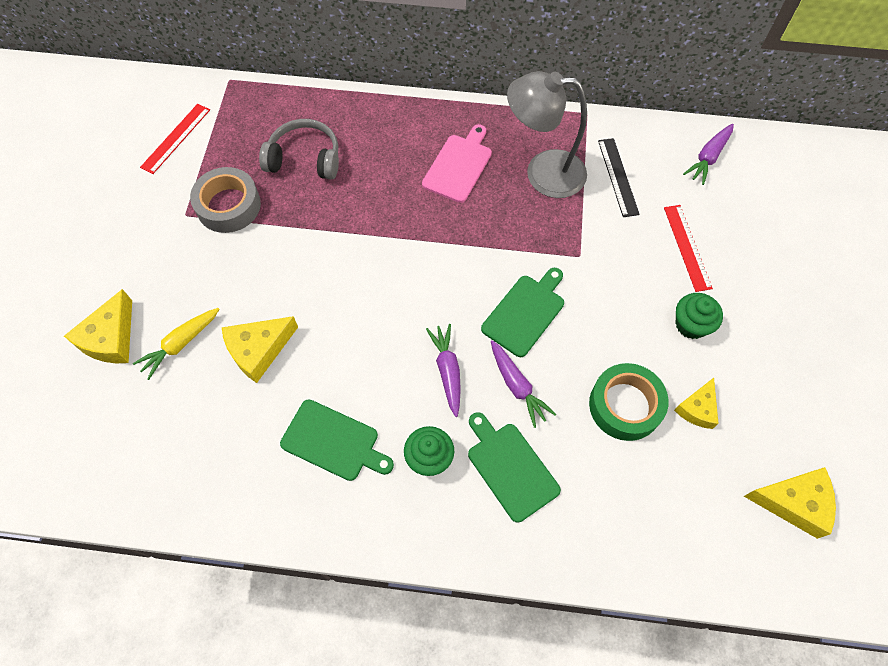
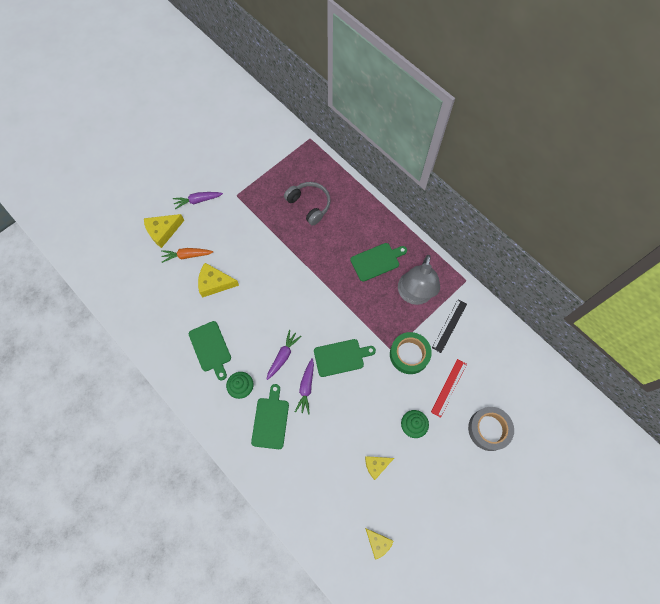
camera: 40 degrees right, 5 degrees up
(176, 138) = (262, 153): red ruler -> none
(180, 344) = (187, 255): yellow carrot -> orange carrot
(228, 205) = (257, 204): grey tape -> grey tape (489, 429)
(458, 166) = (376, 261): pink cutting board -> green cutting board
(543, 173) = (414, 295): grey lamp -> grey lamp turned 120 degrees counterclockwise
(625, 405) = (345, 436): green tape -> green tape (409, 354)
(708, 158) = (506, 351): purple carrot -> purple carrot (197, 201)
(793, 502) = (378, 543): yellow cheese -> yellow cheese, size x0.66

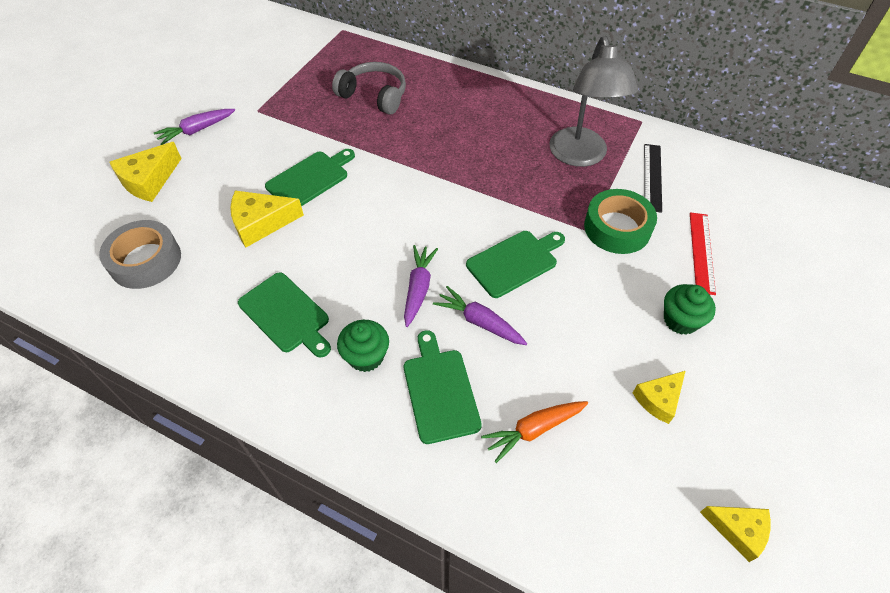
camera: 20 degrees left, 15 degrees down
(187, 255) = (200, 200): orange carrot -> orange carrot (533, 430)
(306, 388) = (479, 322): purple carrot -> purple carrot turned 135 degrees clockwise
(376, 261) = (504, 132): green cutting board -> green cutting board (310, 179)
(489, 429) = (796, 288): grey tape -> grey tape (145, 260)

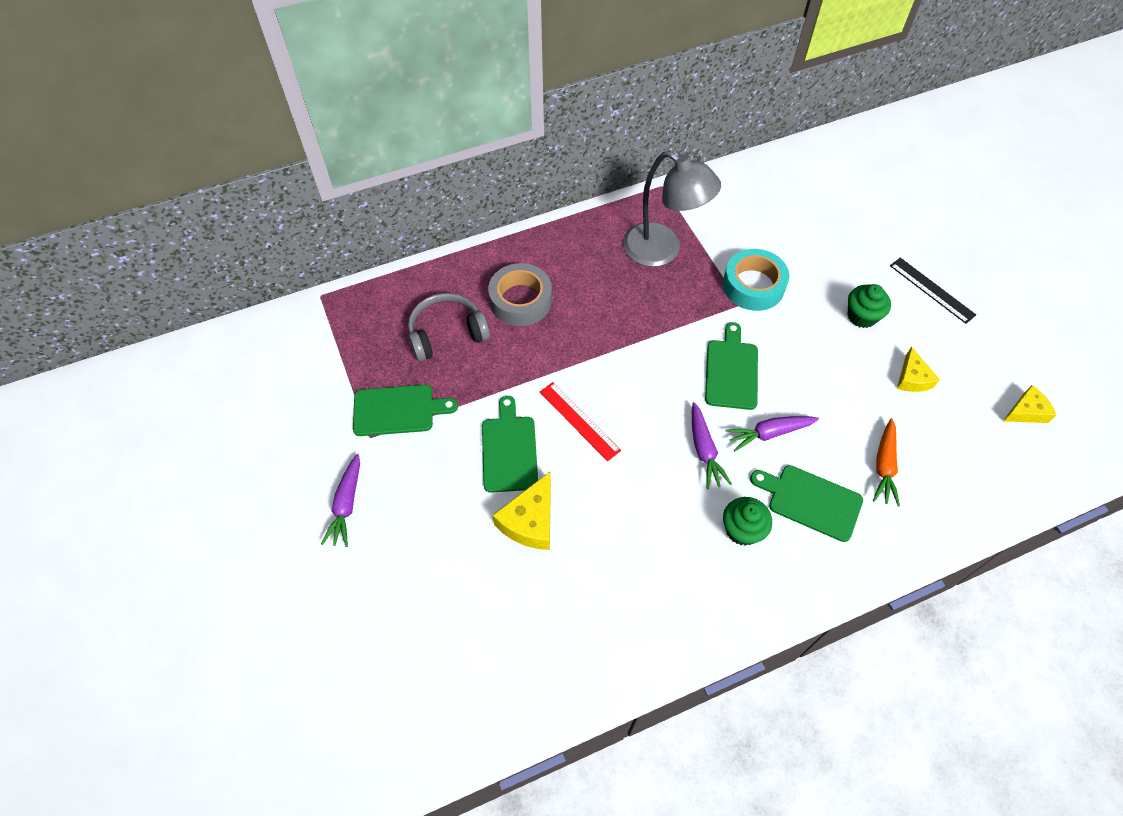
camera: 50 degrees left, 5 degrees up
(145, 260) = (493, 642): grey tape -> grey tape (520, 300)
(149, 180) = (381, 585): yellow cheese -> none
(286, 314) = (654, 561): green cutting board -> green cutting board (398, 410)
(418, 288) = (704, 450): purple carrot -> purple carrot turned 150 degrees counterclockwise
(617, 228) = (753, 285): green tape -> turquoise tape
(652, 177) = (724, 226): black ruler -> black ruler (931, 290)
(702, 252) = (816, 257): red ruler -> red ruler (579, 420)

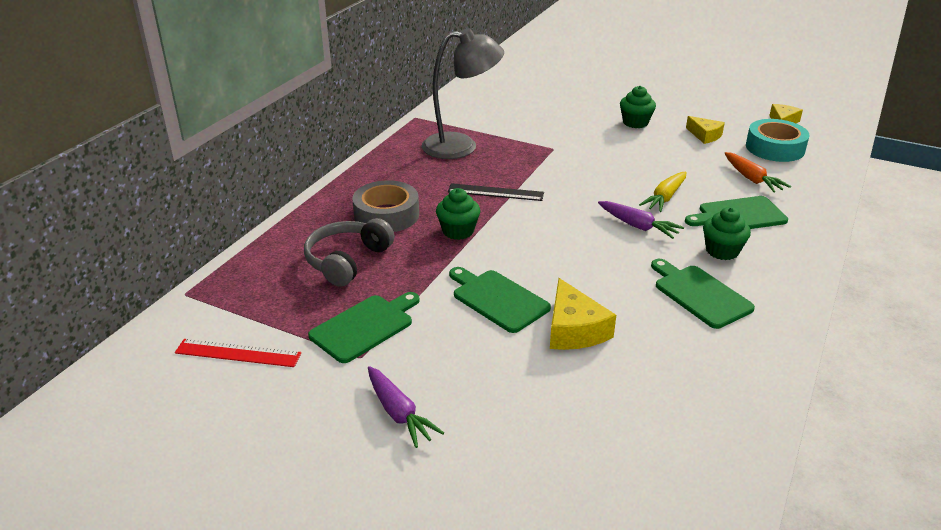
camera: 40 degrees left, 25 degrees down
(555, 356) = (458, 231): none -> green cupcake
(579, 420) = (528, 255): red ruler -> red ruler (238, 353)
(731, 371) = (596, 181): green cutting board -> green cutting board (699, 294)
(753, 285) = (548, 137): turquoise tape -> turquoise tape (775, 148)
(768, 433) = (665, 198): purple carrot -> yellow carrot
(931, 290) = (656, 96): black ruler -> black ruler (495, 192)

